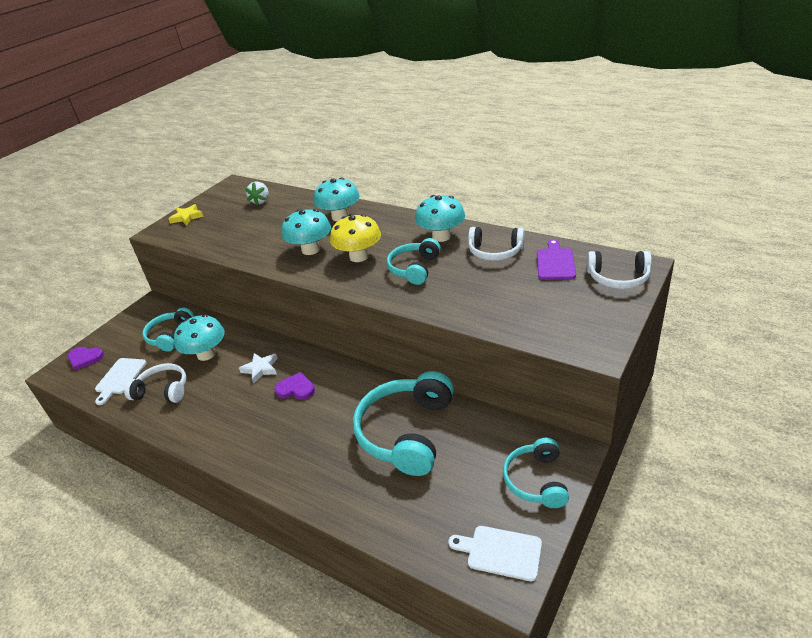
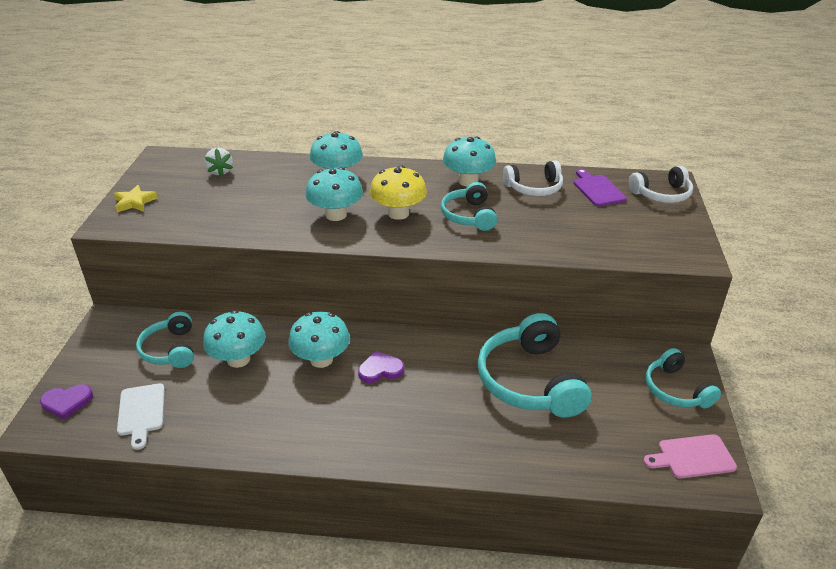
camera: 30 degrees left, 0 degrees up
(162, 391) = (215, 411): white headphones -> none
(260, 369) = (321, 359): white star -> turquoise mushroom
(500, 552) = (692, 457): white cutting board -> pink cutting board

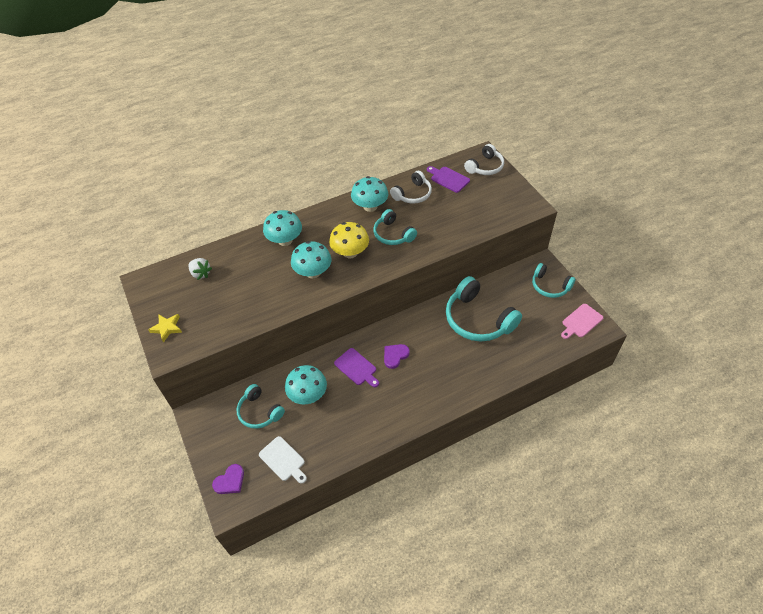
camera: 30 degrees left, 15 degrees up
(321, 359) = (356, 368): turquoise mushroom -> purple cutting board

